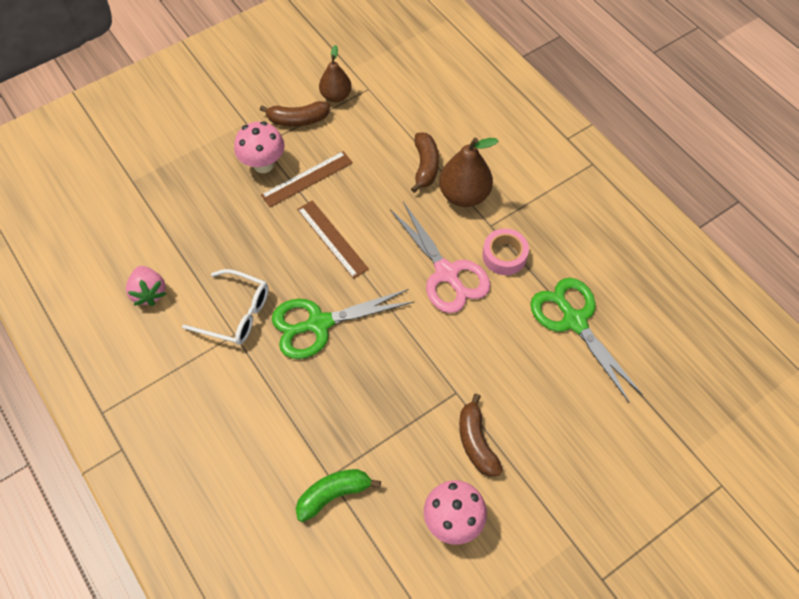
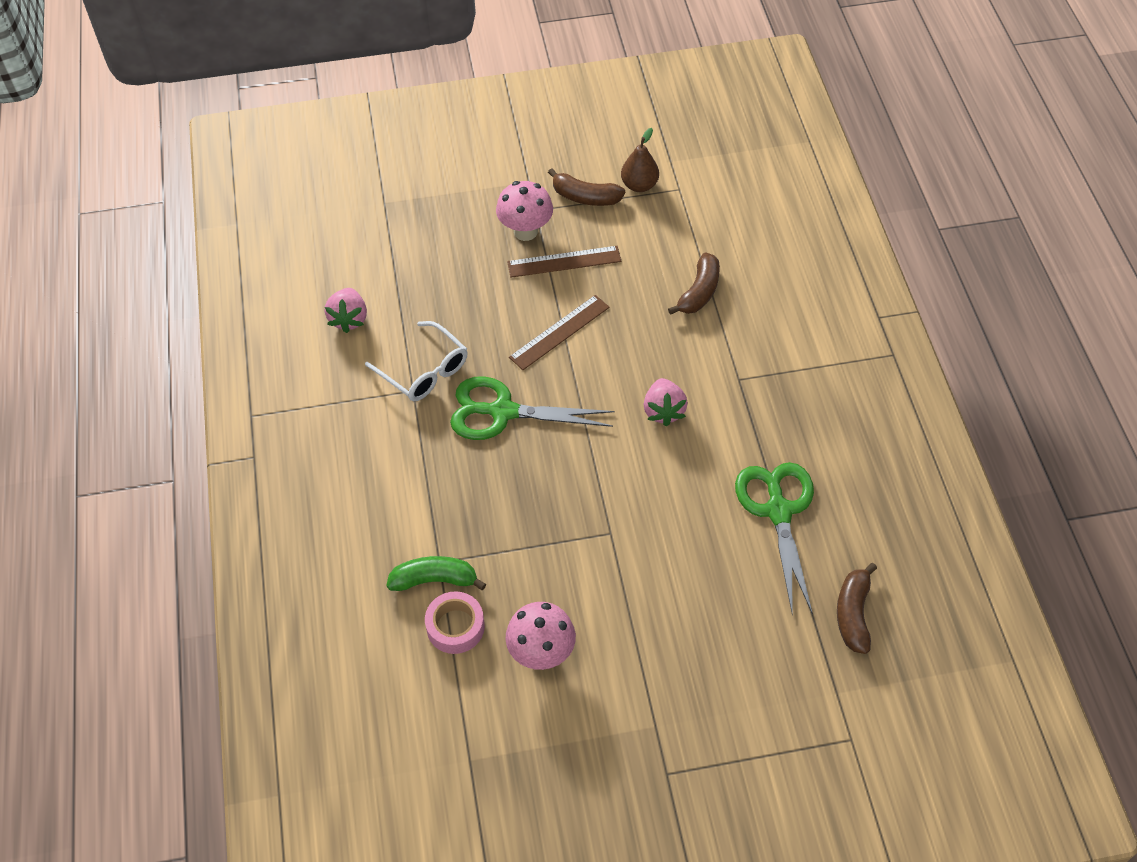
camera: 25 degrees right, 5 degrees down
(332, 239) = (559, 332): brown ruler -> brown ruler turned 60 degrees clockwise
(446, 273) = (663, 411): pink scissors -> pink strawberry
(464, 195) = (726, 337): brown pear -> none
(476, 442) = (605, 589): brown banana -> brown banana (853, 614)
(504, 256) = (737, 416): pink tape -> pink tape (455, 627)

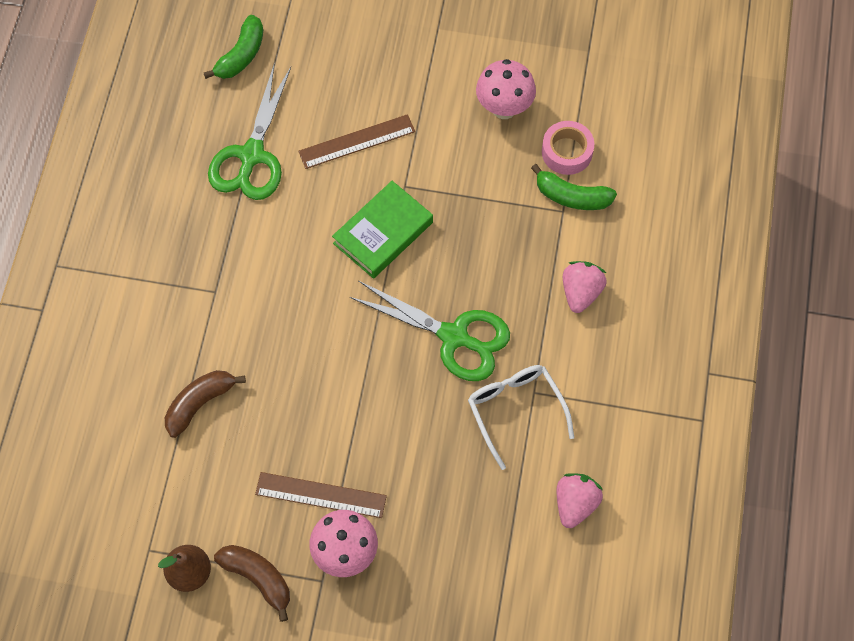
camera: 160 degrees left, 10 degrees up
(559, 332) = (363, 407): brown ruler -> brown ruler (357, 142)
(610, 480) = (383, 233): none -> green book
(663, 411) = (302, 284): pink strawberry -> pink strawberry (581, 292)
(853, 614) = (241, 55): brown banana -> green banana

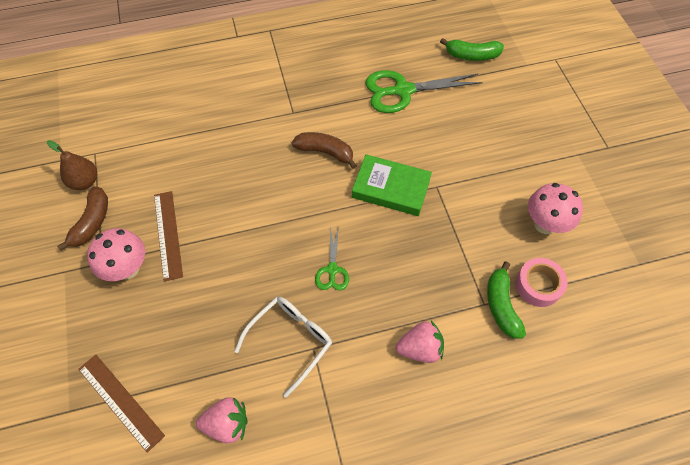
camera: 65 degrees right, 5 degrees down
(200, 403) = (208, 137): brown banana -> brown banana (325, 152)
(357, 142) = (452, 143): brown ruler -> brown ruler (120, 401)
(454, 337) = (332, 270): green scissors -> green scissors, size x0.52

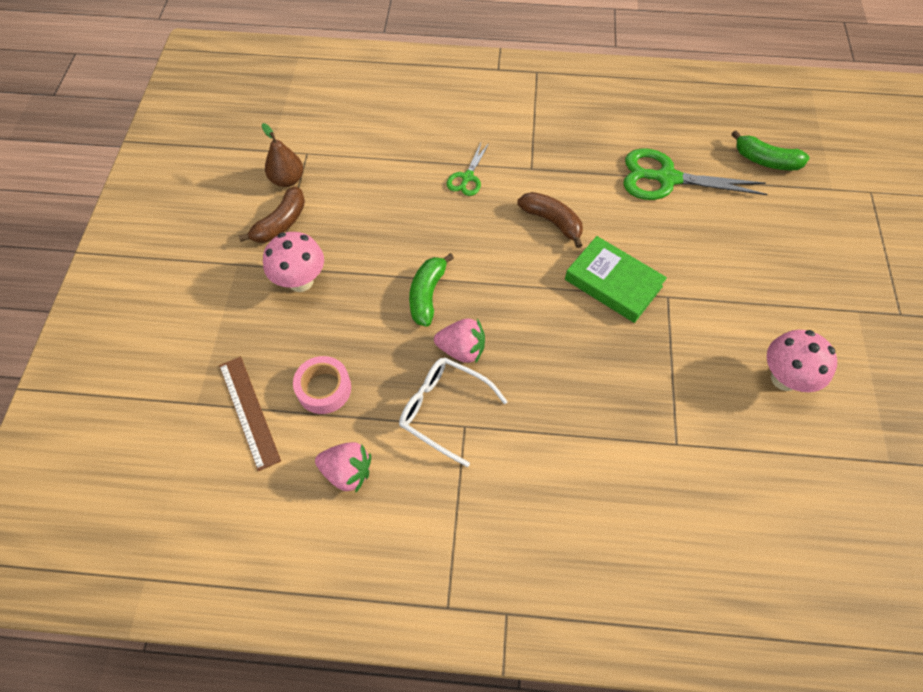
camera: 20 degrees right, 0 degrees up
(168, 234) = (353, 259): brown ruler -> none
(291, 340) = (443, 410): white glasses -> white glasses turned 120 degrees counterclockwise
(332, 270) = (515, 350): green scissors -> green scissors (467, 177)
(420, 348) = (583, 467): pink strawberry -> pink strawberry (461, 349)
(501, 305) = (696, 452): green banana -> green banana (427, 294)
(538, 285) = (750, 444): pink tape -> pink tape (324, 389)

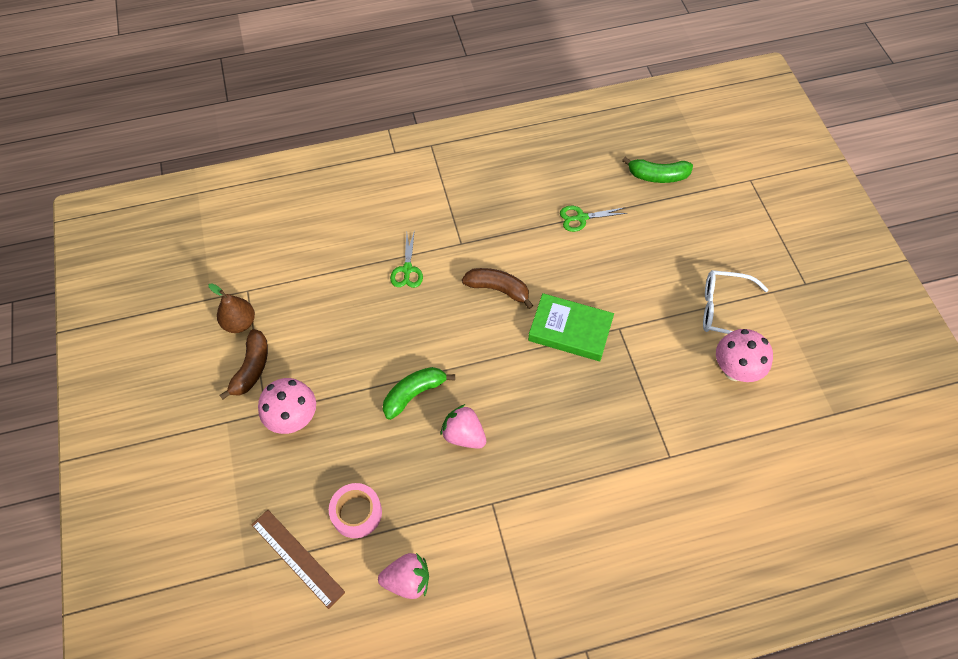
camera: 20 degrees left, 0 degrees up
(427, 294) = (414, 394): green banana -> green banana turned 60 degrees clockwise
(443, 410) = (469, 495): white glasses -> white glasses (724, 310)
(461, 349) = (464, 435): pink strawberry -> pink strawberry turned 135 degrees counterclockwise
(667, 178) = (581, 218): green scissors -> green scissors, size x0.52

